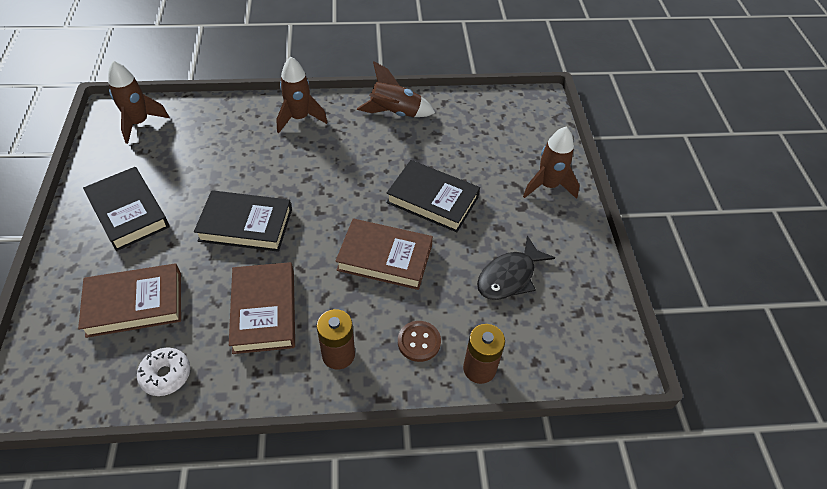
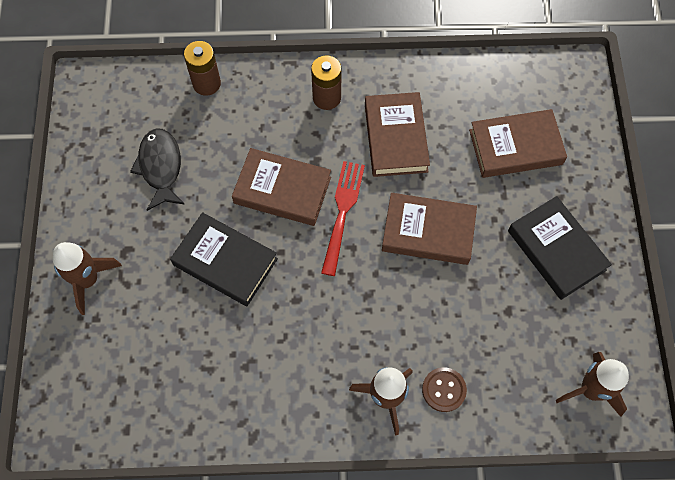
camera: 175 degrees left, 15 degrees up
(166, 375) = (469, 85): white donut -> none
(246, 225) = (428, 232): black book -> brown book
(326, 239) = (342, 213): none -> red fork
(395, 113) = (258, 406): brown rocket -> none
(419, 342) = (256, 107): brown button -> brown button (444, 390)
(509, 276) = (160, 167): black fish -> black fish turned 60 degrees counterclockwise

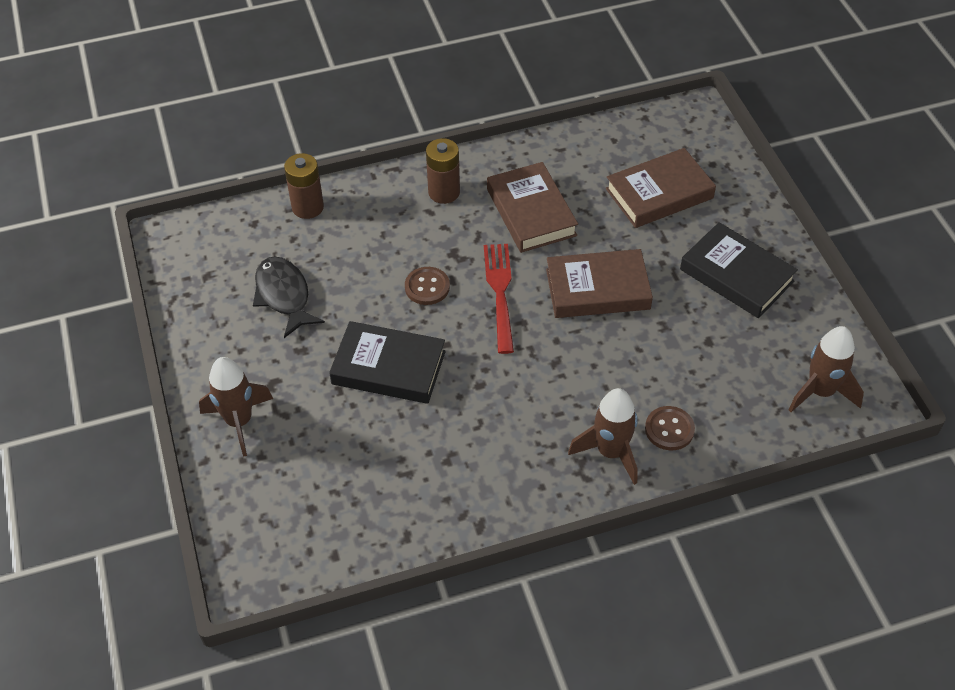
camera: 15 degrees left, 15 degrees down
(282, 190) = (427, 287): brown book -> brown button

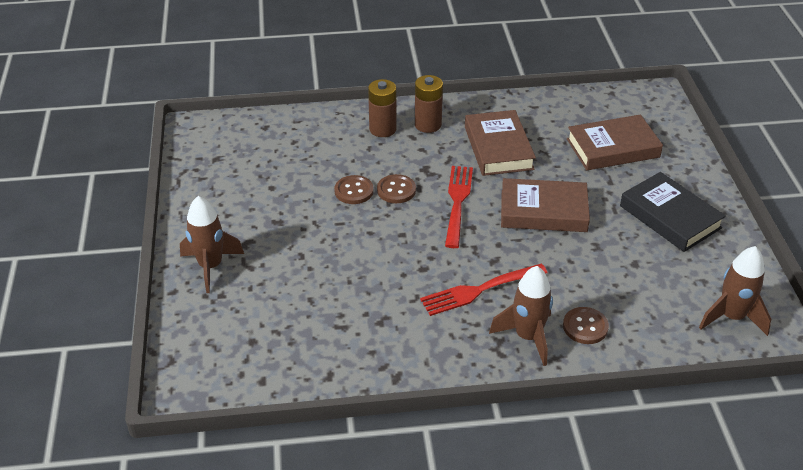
camera: 10 degrees right, 10 degrees down
(284, 296) = (275, 181): black fish -> none
(307, 207) = (312, 121): brown battery -> brown battery (382, 129)
(379, 295) = (354, 191): none -> brown button
(388, 368) = (348, 245): black book -> none
(548, 402) = (480, 289): none -> red fork

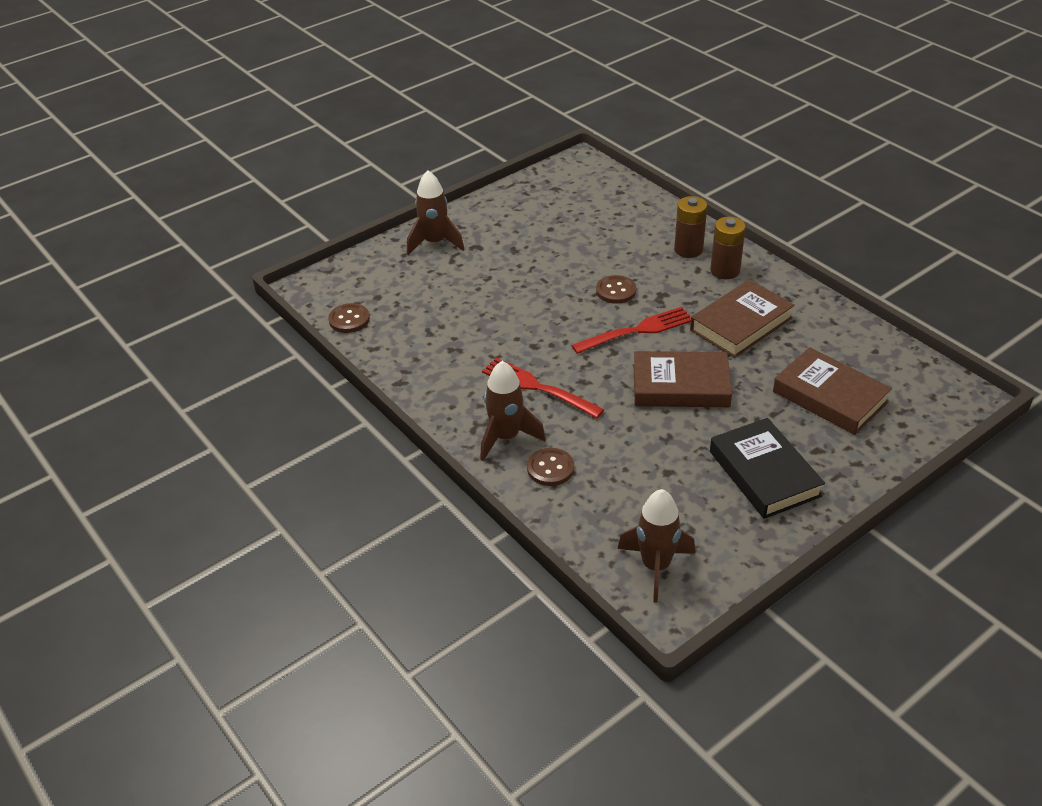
camera: 60 degrees right, 0 degrees up
(354, 191) = (590, 270): brown button -> brown button (349, 319)
(543, 211) = (680, 386): brown book -> brown book turned 60 degrees counterclockwise
(670, 217) = (764, 473): black book -> black book turned 45 degrees counterclockwise

